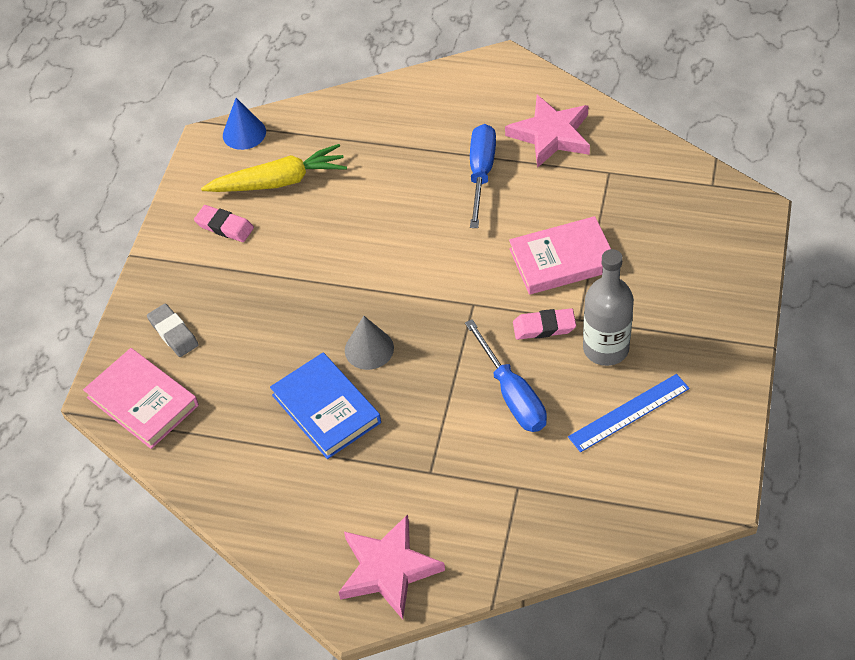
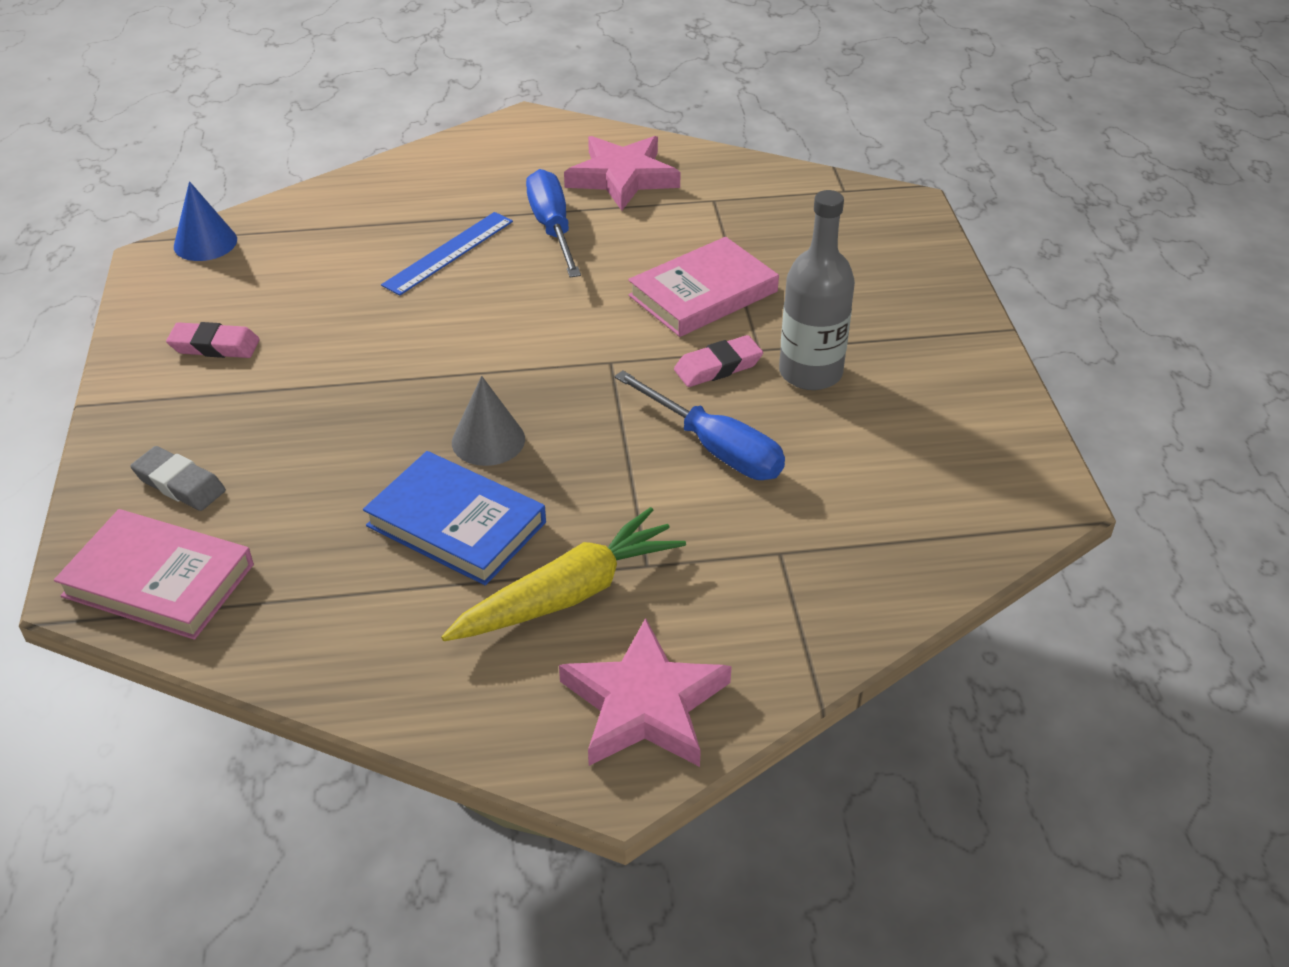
camera: 25 degrees left, 10 degrees down
(279, 181) = (276, 284): yellow carrot -> yellow carrot (568, 594)
(629, 412) = (880, 434): blue ruler -> blue ruler (448, 253)

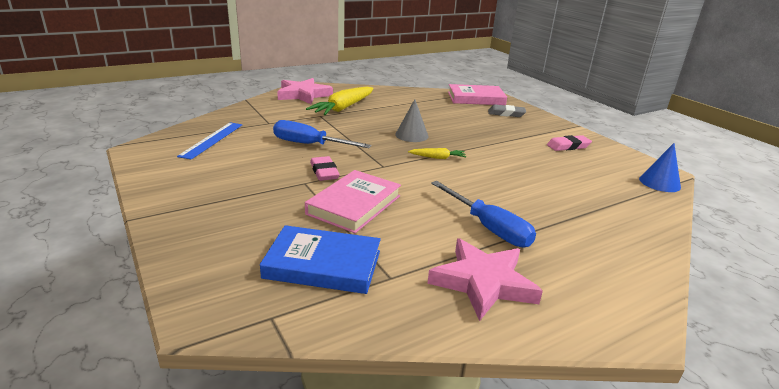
camera: 155 degrees right, 15 degrees down
(448, 253) = (530, 201): blue ruler -> blue ruler (212, 140)
(456, 524) = (398, 116): blue book -> blue book (323, 264)
(497, 363) = (437, 158): none -> yellow carrot
(718, 367) = (324, 172): pink eraser -> pink eraser turned 60 degrees counterclockwise
(810, 372) = (270, 177): grey bottle -> none

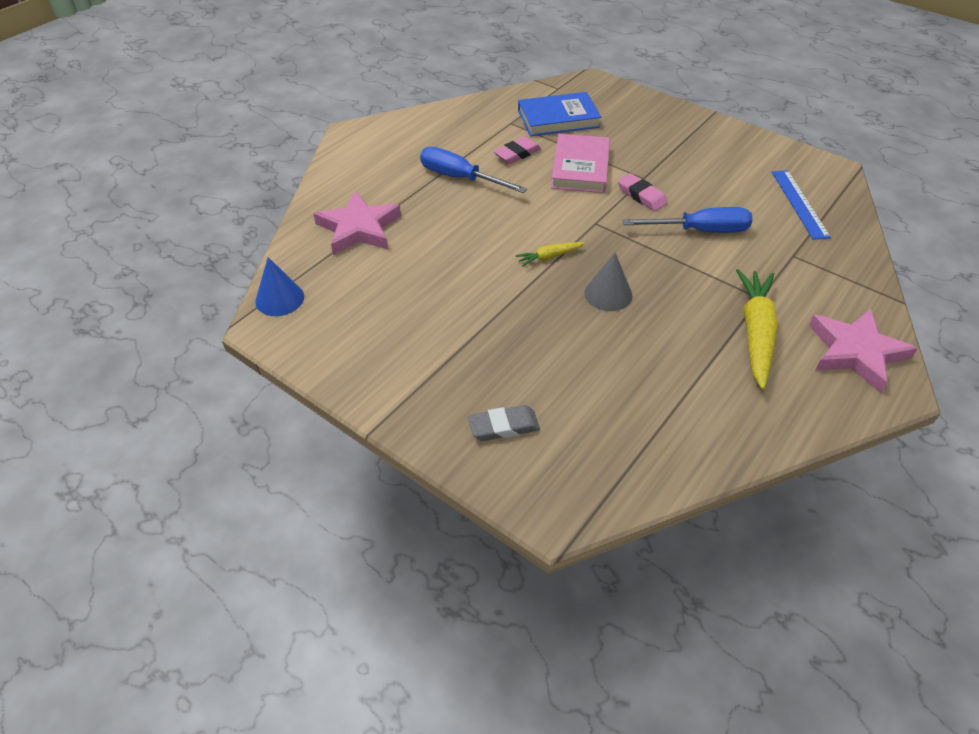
camera: 160 degrees right, 20 degrees up
(476, 98) = (582, 478): pink book -> none
(483, 282) = (450, 135): pink star -> pink star (359, 228)
(568, 146) = (390, 347): pink eraser -> pink eraser (517, 154)

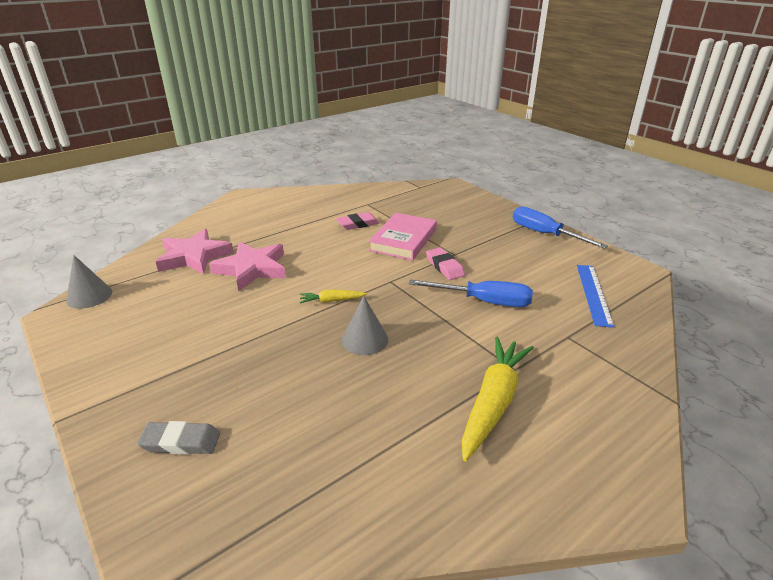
camera: 15 degrees right, 15 degrees down
(279, 299) = (89, 296): blue cone -> grey cone
(460, 178) = (300, 234): blue screwdriver -> blue screwdriver (545, 234)
(558, 119) = (407, 206): blue book -> none
(856, 352) = (600, 444): pink star -> pink star (252, 269)

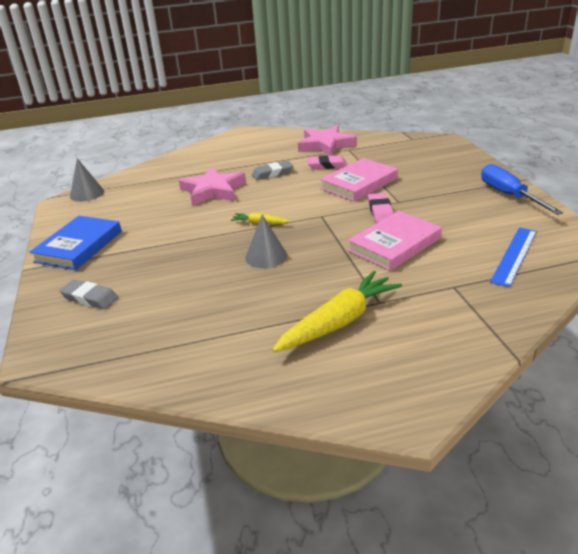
camera: 25 degrees right, 0 degrees up
(121, 371) = (79, 246): none -> blue book
(194, 256) = (175, 175): pink star -> pink star (326, 145)
(306, 240) = (272, 173): none -> grey eraser
(483, 301) = (394, 244): blue screwdriver -> pink book

